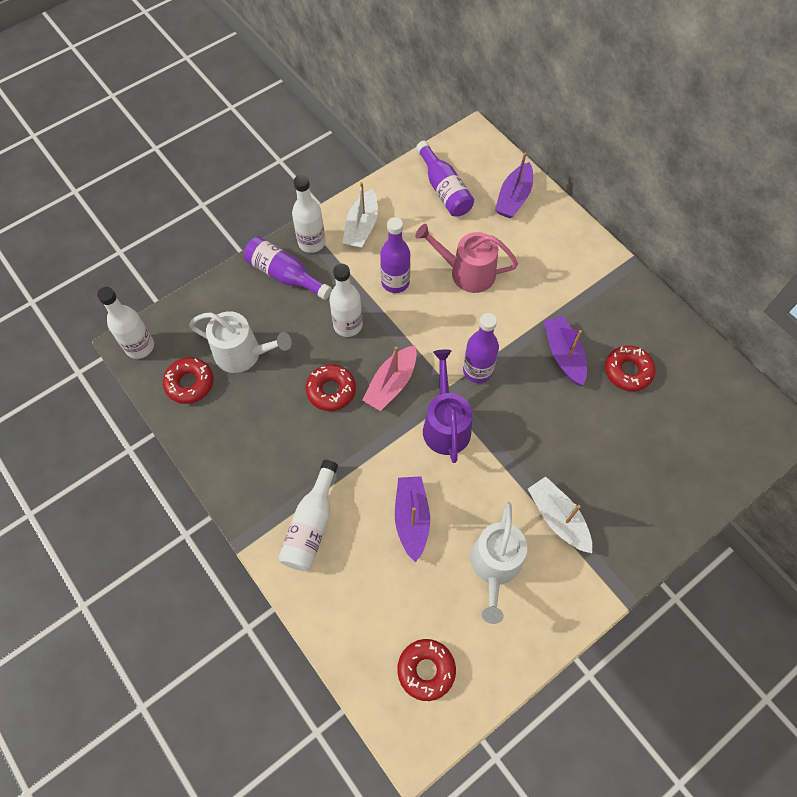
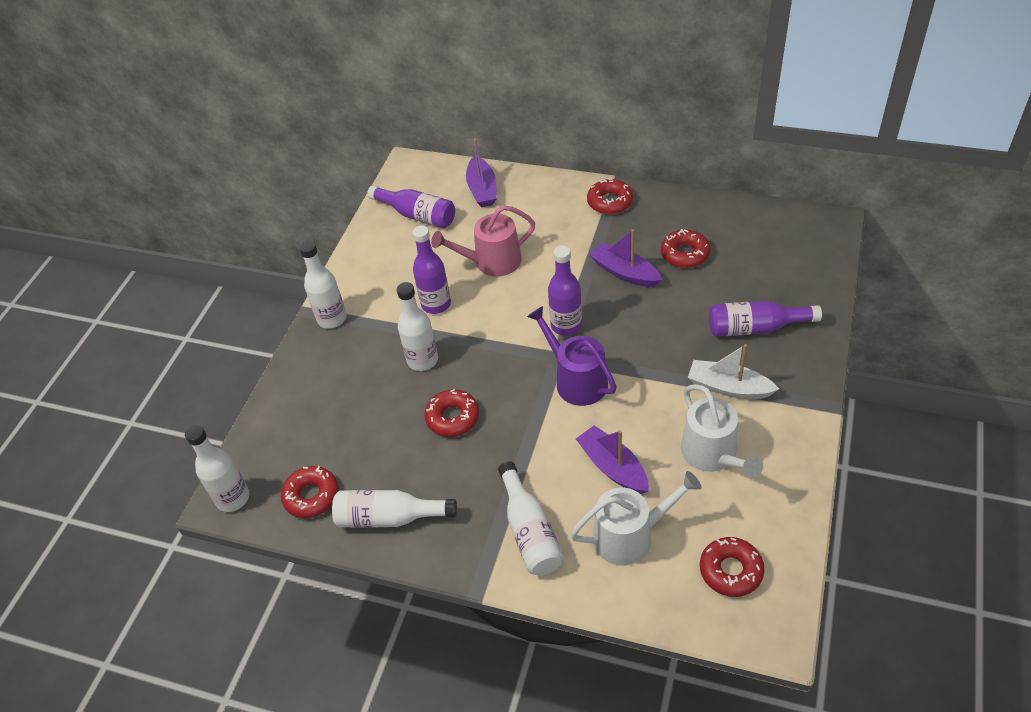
camera: 30 degrees left, 15 degrees down
(227, 440) = (389, 517): none -> white bottle
(243, 354) = (343, 440): white watering can -> white watering can (630, 536)
(285, 275) = (328, 357): purple bottle -> purple bottle (755, 328)
(361, 227) = (368, 282): white boat -> none
(391, 384) = (502, 379): pink boat -> none
(607, 279) = (610, 202): none -> red donut

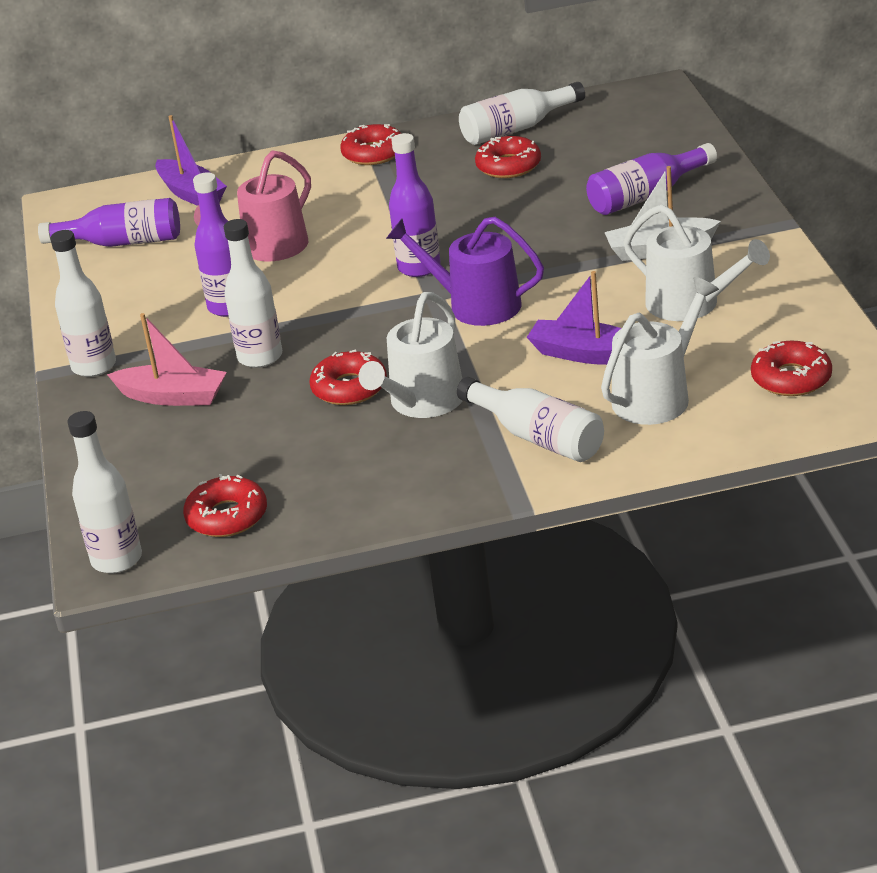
camera: 30 degrees left, 15 degrees down
(354, 369) = (173, 396): none -> pink boat
(389, 517) = (350, 493): white bottle -> white bottle (517, 129)
(484, 456) = (422, 402): none -> white watering can
(624, 272) = (449, 203): purple boat -> none

